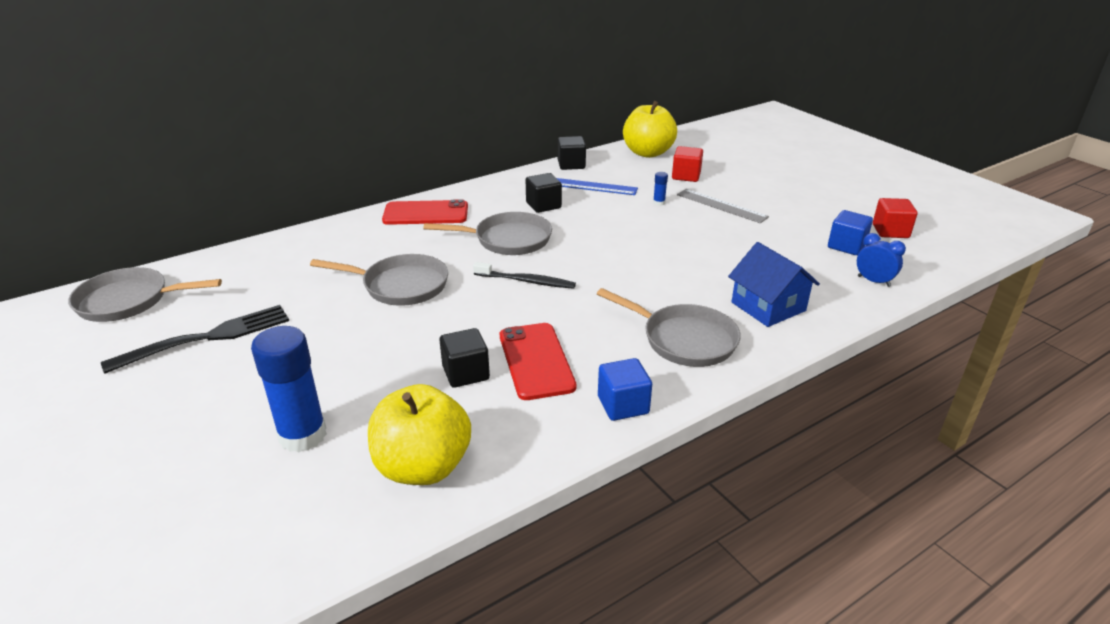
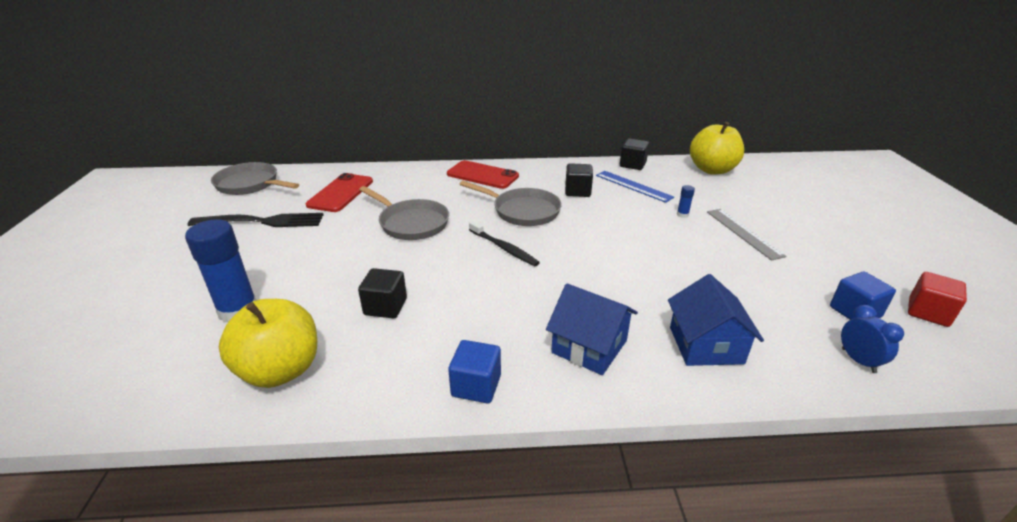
camera: 30 degrees right, 0 degrees up
(536, 361) = (446, 317): red phone -> red phone (341, 193)
(684, 340) = (589, 346): grey pan -> blue house
(686, 176) = (731, 198): red cube -> none

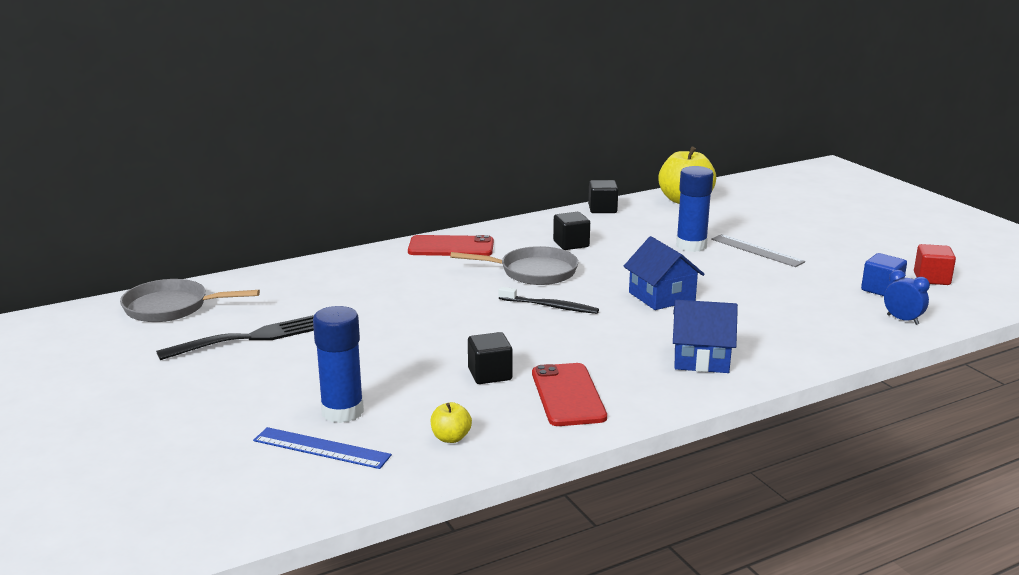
camera: 25 degrees left, 10 degrees down
(281, 370) = (451, 438): yellow apple -> yellow apple, size x0.46
(341, 193) = (304, 294): red phone -> red phone (568, 395)
(411, 223) = (427, 305): grey pan -> none
(476, 386) = (636, 404): blue cube -> none
(633, 186) = (622, 229): blue ruler -> blue ruler (321, 448)
(682, 214) = (691, 246): blue glue stick -> blue glue stick, size x2.43
(705, 345) = (789, 336): blue house -> blue house (661, 296)

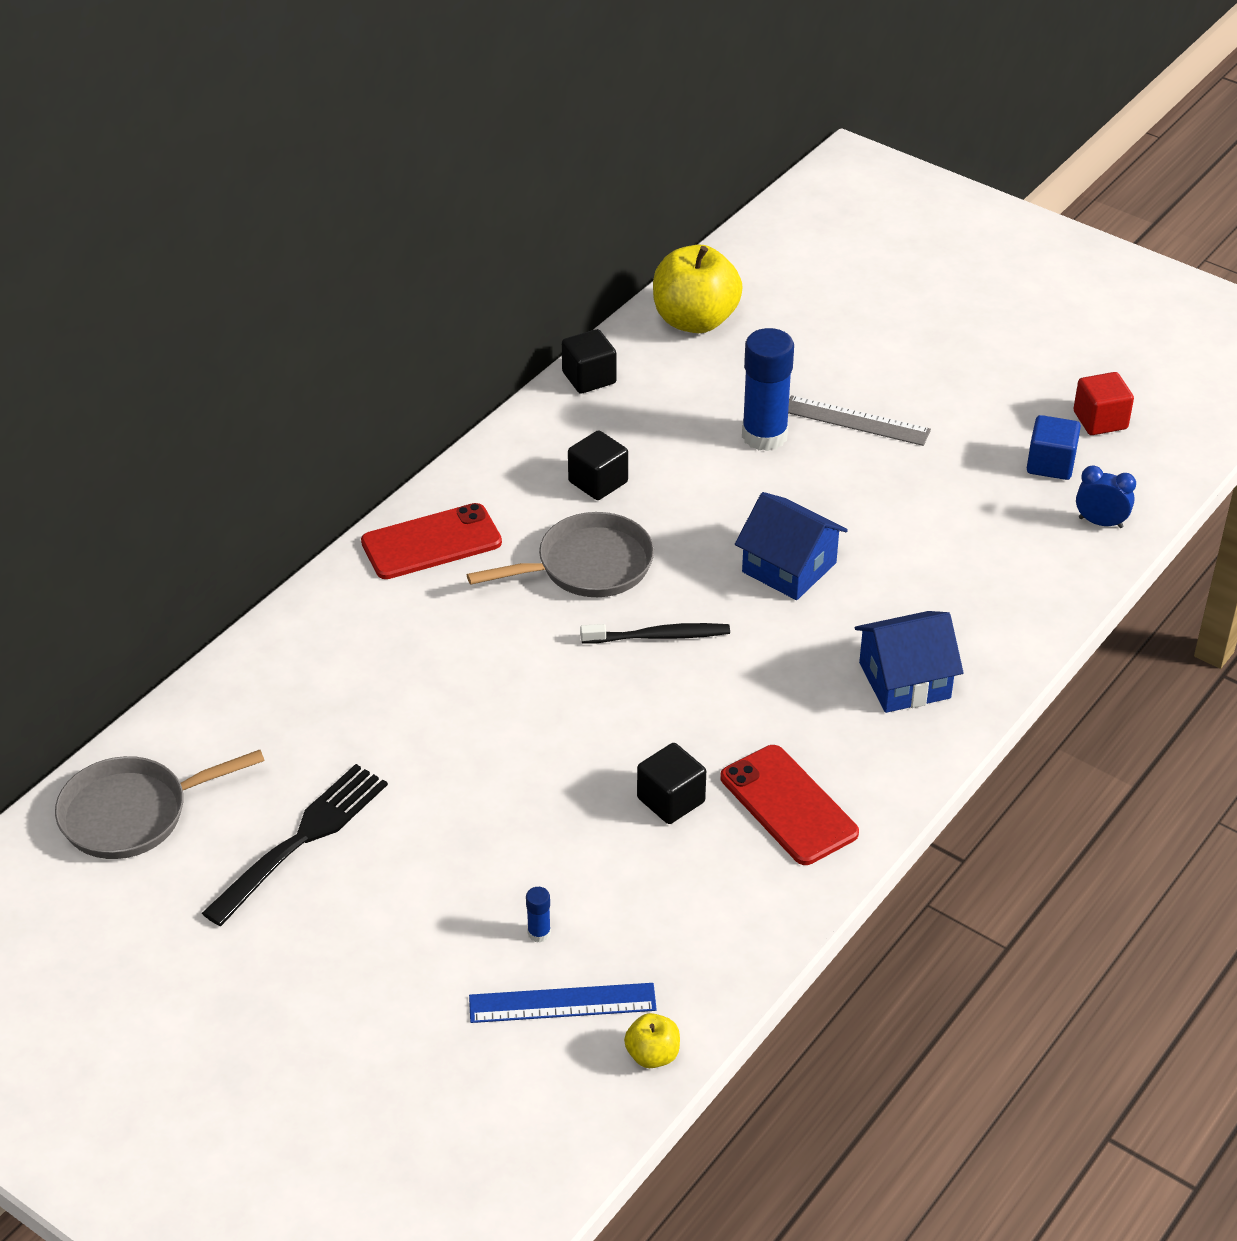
camera: 25 degrees left, 20 degrees up
(342, 412) = (539, 933): blue glue stick -> blue glue stick, size x0.41
(451, 438) = (701, 930): yellow apple -> yellow apple (652, 1055)

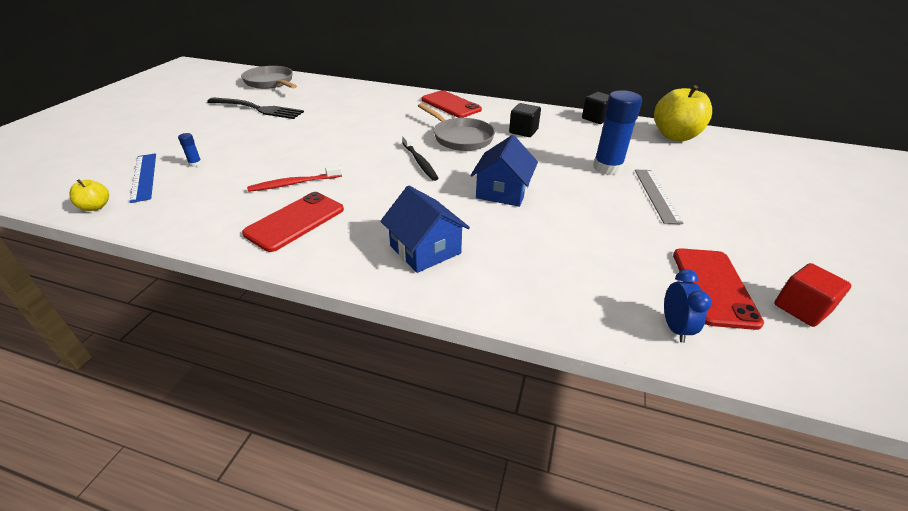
camera: 70 degrees right, 5 degrees down
(671, 800) = (294, 183): black cube -> red toothbrush
(1050, 464) = (713, 287): blue cube -> red phone

